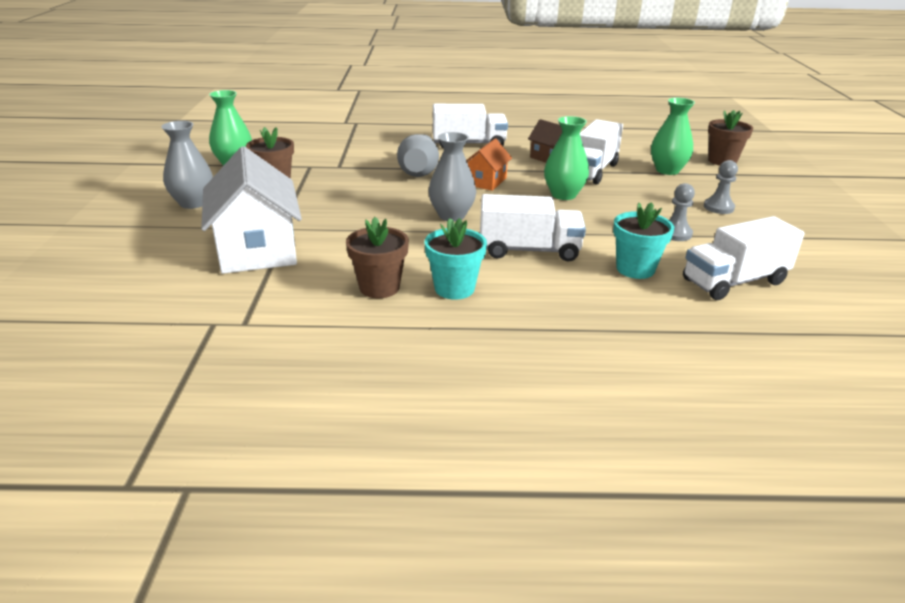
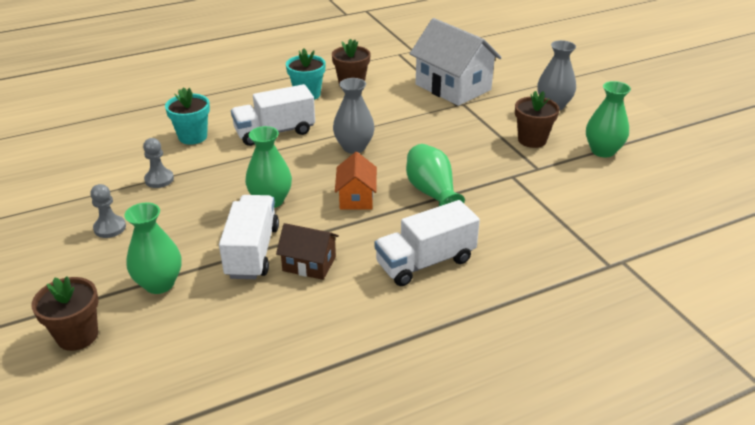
camera: 155 degrees right, 5 degrees up
(419, 171) = (431, 192): grey vase -> green vase
(734, 281) = (120, 145): white truck -> none

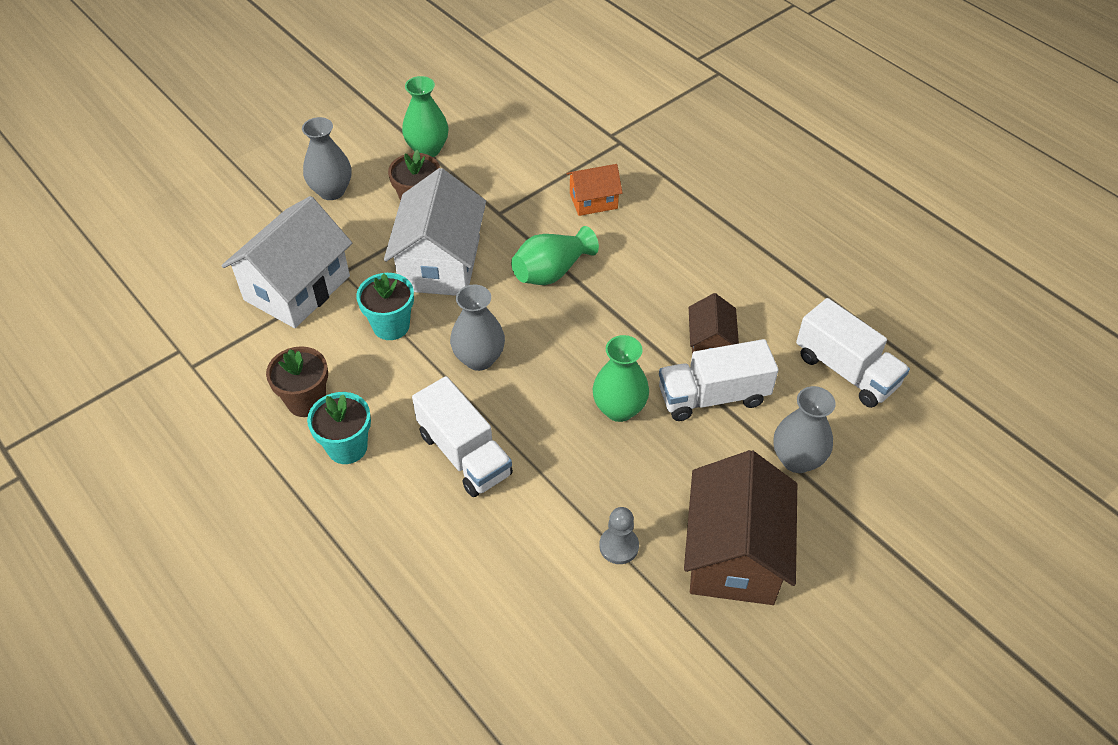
camera: 105 degrees left, 15 degrees up
(77, 335) = (897, 497): brown flower pot -> none
(110, 228) = (733, 554): grey pawn -> brown house
(159, 284) = (797, 459): green vase -> grey vase
(193, 137) = (503, 551): turquoise flower pot -> turquoise flower pot (391, 326)
(356, 198) = (584, 332): orange house -> orange house (593, 201)
(425, 262) = (668, 258): white truck -> white truck (846, 370)
(459, 142) = (440, 263): none -> white house

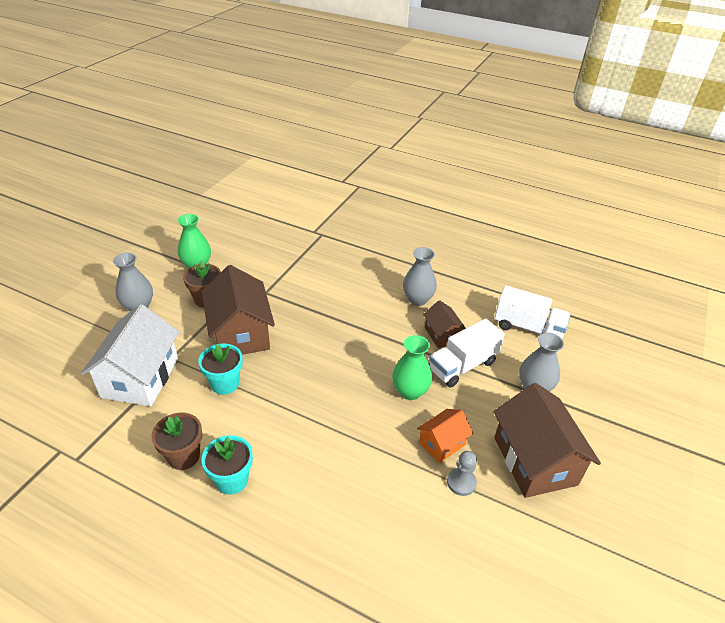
camera: 25 degrees left, 10 degrees down
(440, 263) = (240, 333): white house -> brown house
(464, 454) = (322, 455): white truck -> none
(479, 359) = (299, 387): grey vase -> grey vase (417, 299)
(551, 271) = (319, 319): green vase -> none
(593, 201) = (323, 270): orange house -> orange house (442, 443)

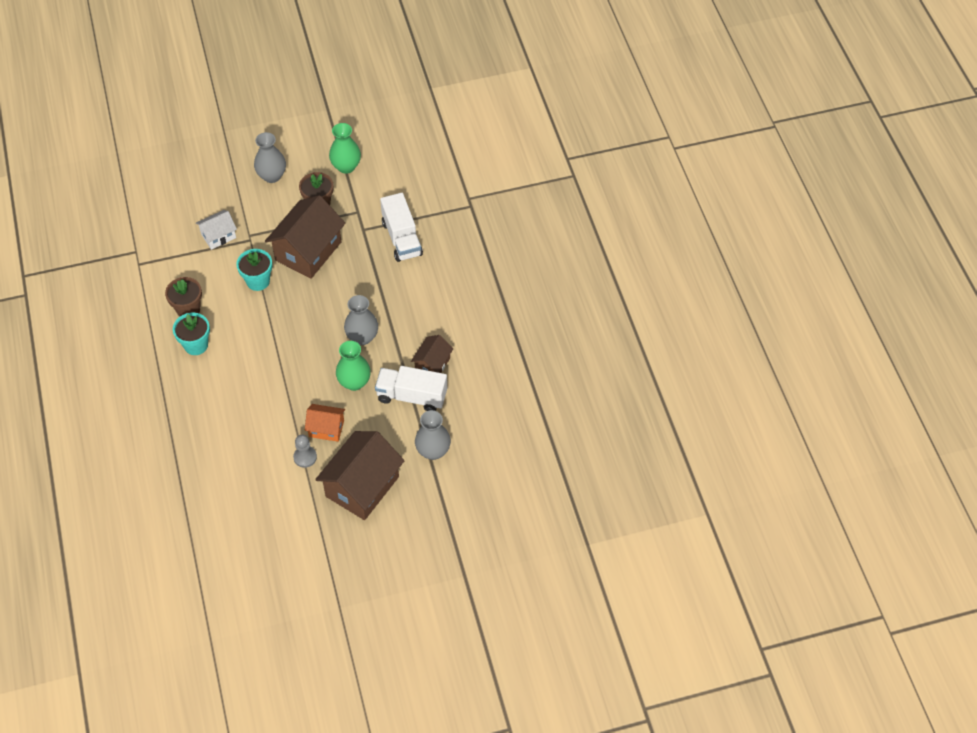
camera: 50 degrees right, 15 degrees up
(140, 377) = (218, 236): white house -> white house, size x0.53
(417, 299) = (457, 323): grey vase -> grey vase (362, 337)
(528, 328) = (500, 412): white truck -> white truck (402, 238)

